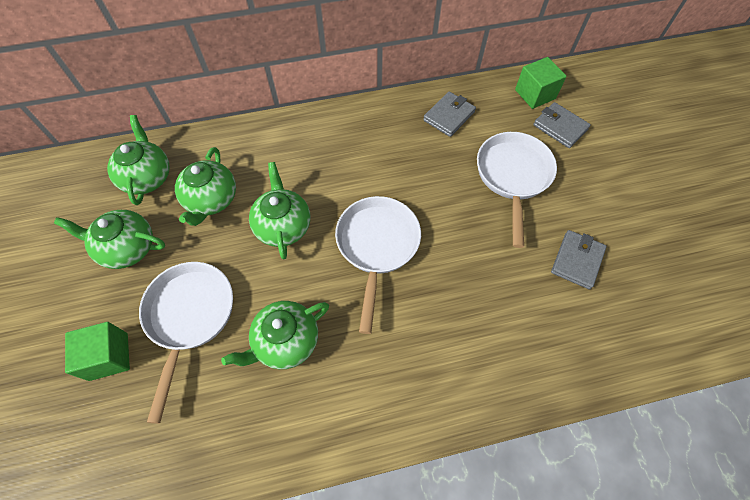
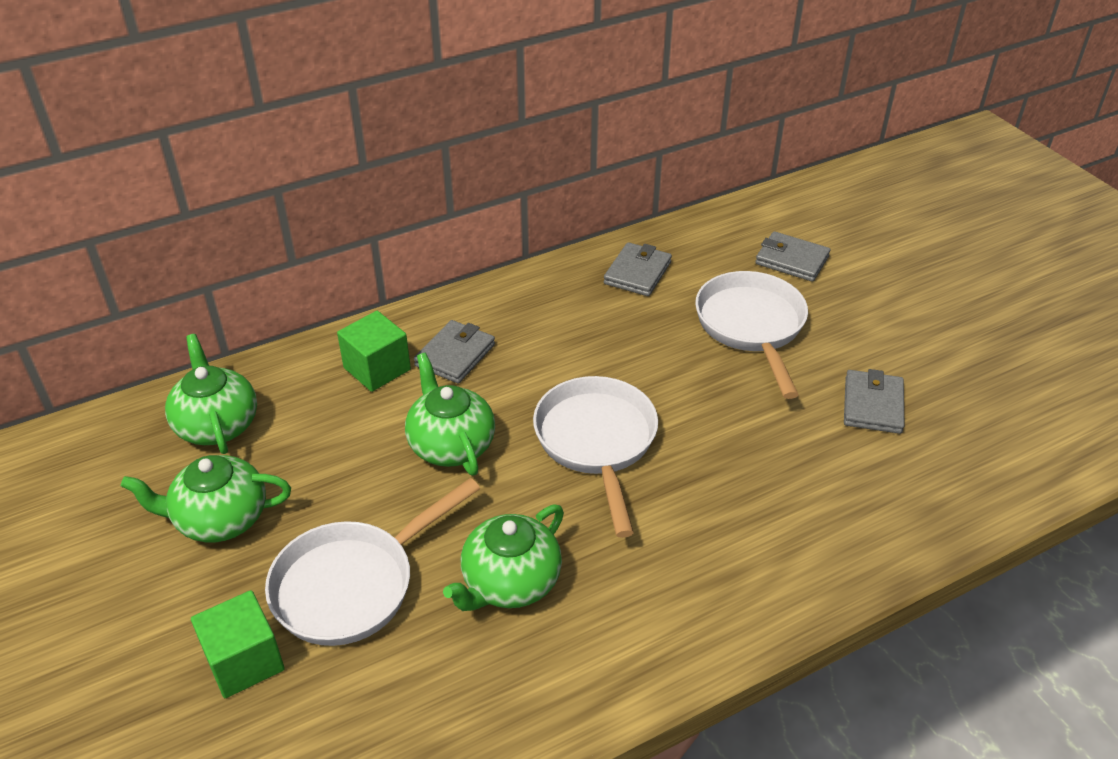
camera: 15 degrees left, 20 degrees down
(189, 317) = (353, 584): white pan -> white pan turned 120 degrees counterclockwise
(211, 200) = (329, 434): green teapot -> none
(308, 156) = (455, 355): none -> grey wallet
(535, 94) = (744, 228): green cube -> green cube (377, 369)

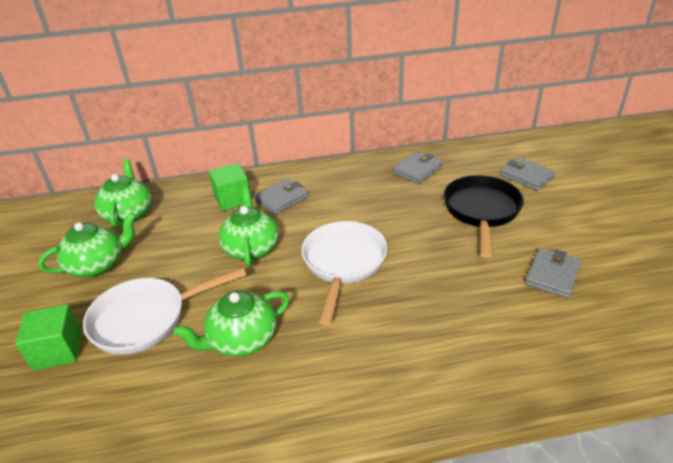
camera: 20 degrees right, 5 degrees down
(220, 519) = (98, 265): green teapot -> green teapot turned 135 degrees clockwise
(751, 327) = (481, 212): white pan -> black pan

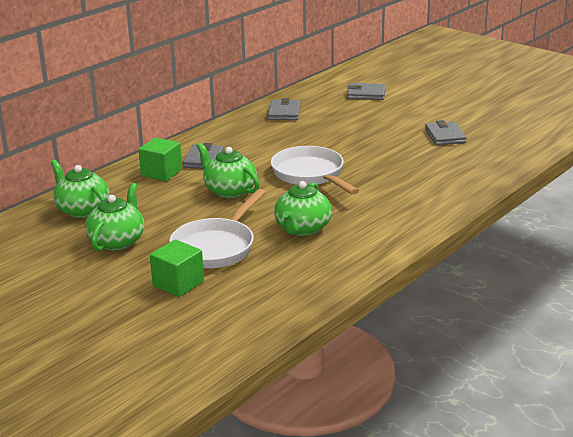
camera: 40 degrees left, 10 degrees down
(481, 212) = (362, 121): black pan -> none

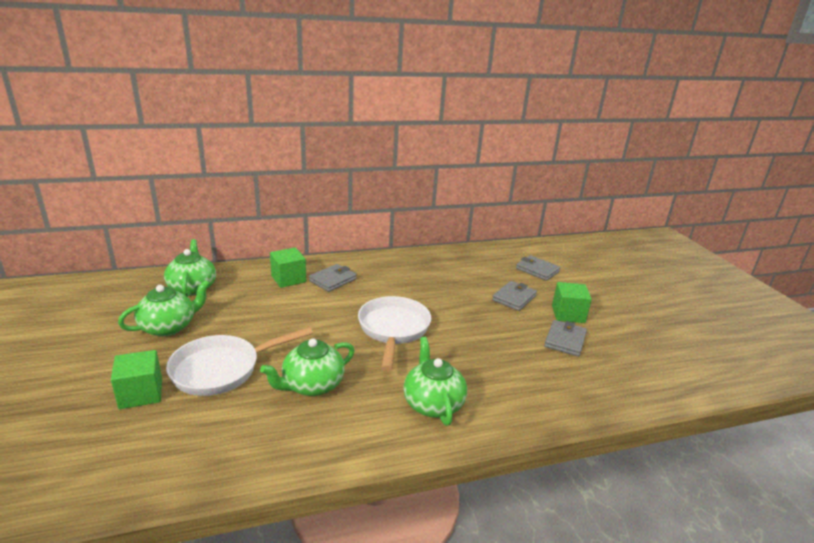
camera: 30 degrees right, 0 degrees up
(229, 191) = (311, 317): green teapot -> green teapot (432, 403)
(284, 113) = (448, 262): grey wallet -> grey wallet (514, 298)
(427, 118) = (568, 314): none -> green cube

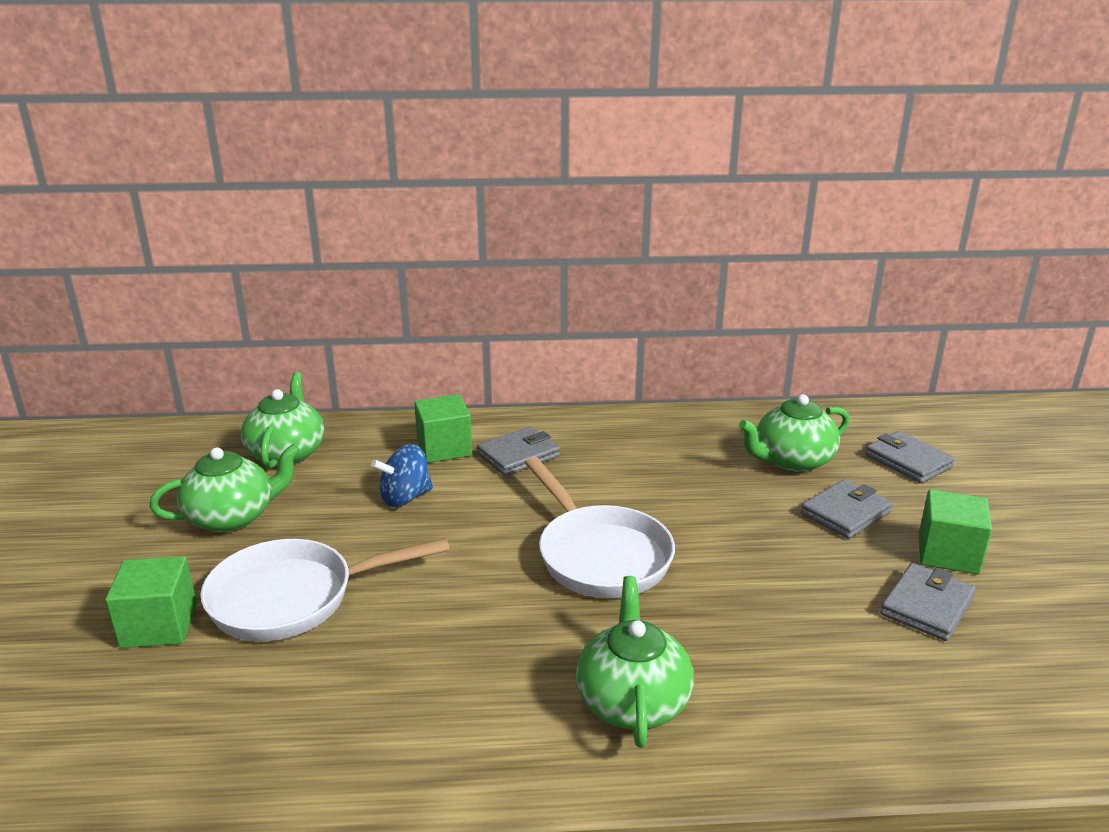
camera: 15 degrees right, 0 degrees up
(273, 308) = (405, 498): none -> blue spinning top
(312, 385) = (430, 642): green teapot -> green teapot (792, 461)
(393, 330) = (599, 555): white pan -> white pan turned 135 degrees clockwise

